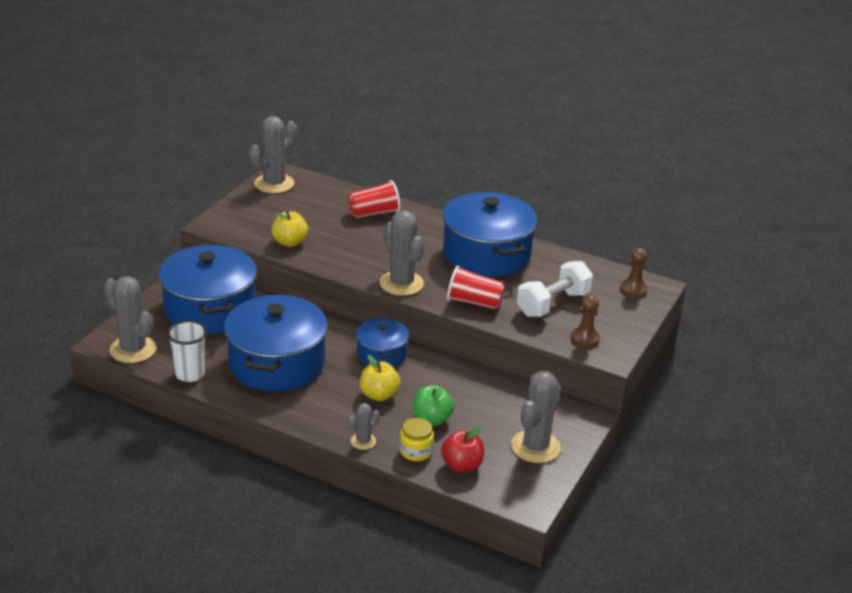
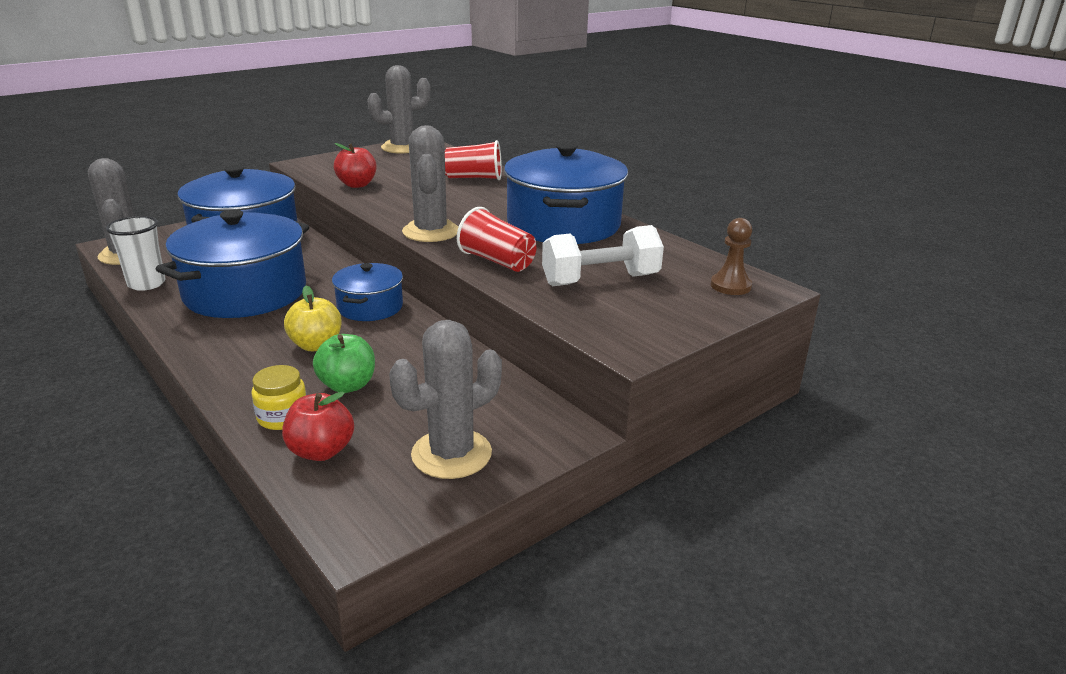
camera: 25 degrees right, 5 degrees down
(290, 242) = (357, 185): yellow apple -> red apple
(363, 441) = (233, 389): grey cactus -> none
(585, 338) = (609, 322): brown pawn -> none

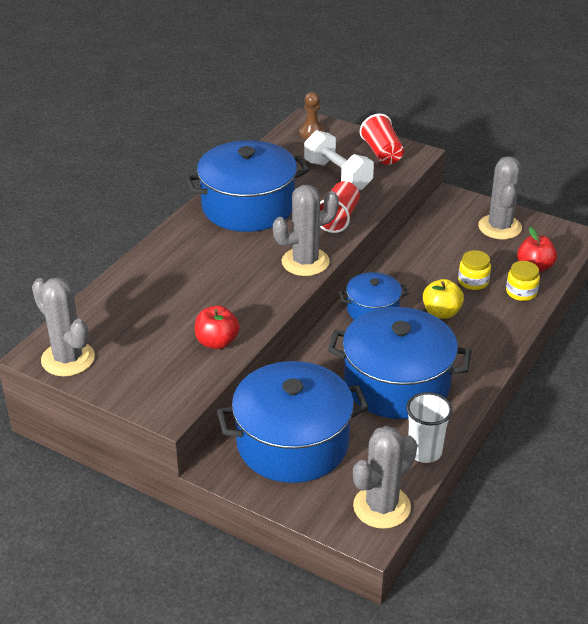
camera: 110 degrees left, 10 degrees up
(347, 385) = (473, 281): green apple -> yellow jar
(451, 454) = (499, 227): grey cactus -> grey cactus turned 60 degrees clockwise
(474, 178) = (155, 278): red cup -> red cup (382, 153)

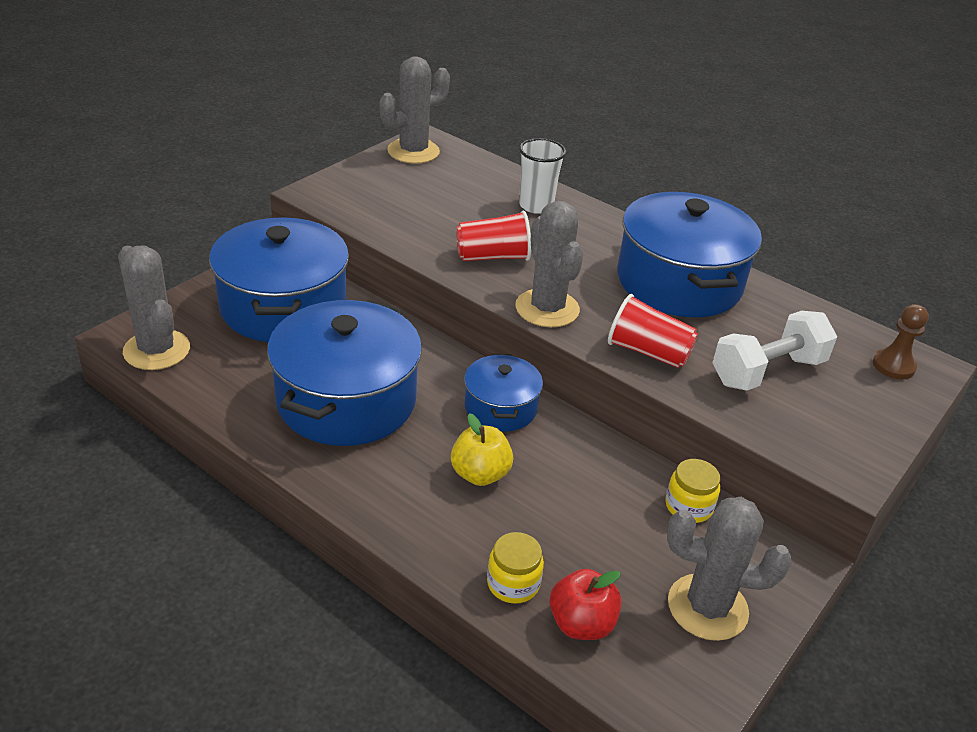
camera: 95 degrees right, 0 degrees up
(217, 342) = (408, 229): red apple -> none
(382, 153) = (844, 431): red cup -> red cup (493, 257)
(424, 452) = (219, 399): white cup -> white cup (536, 206)
(473, 281) = (550, 529): yellow jar -> yellow jar (688, 506)

